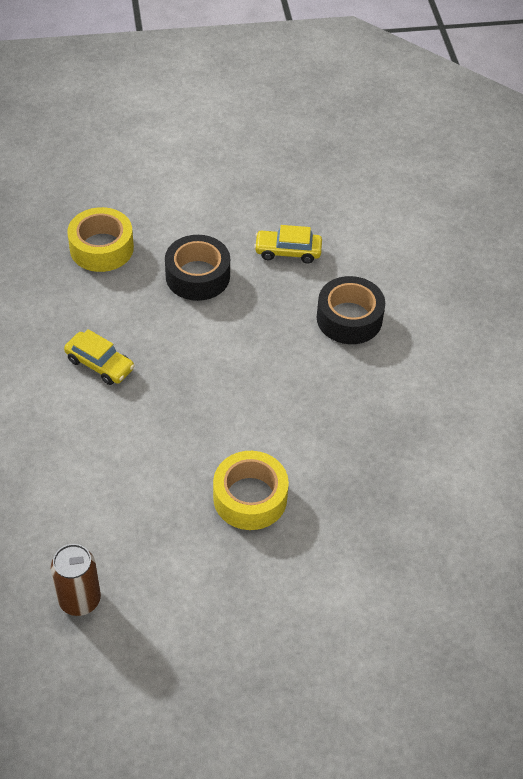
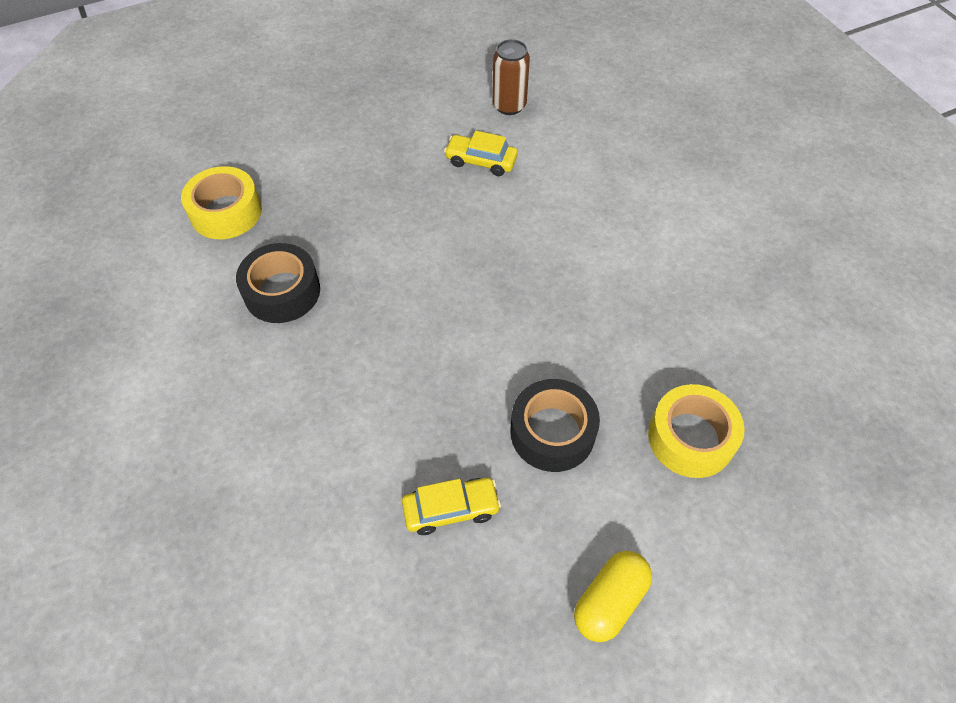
camera: 165 degrees right, 5 degrees up
(100, 364) = (603, 289): yellow car -> yellow car (481, 161)
(208, 186) = (609, 601): none -> yellow capsule
(250, 498) = (401, 206): yellow tape -> yellow tape (226, 212)
(349, 318) = (345, 426): black tape -> black tape (282, 292)

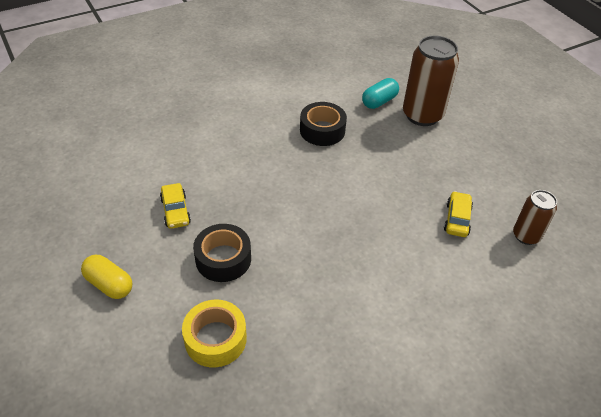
camera: 85 degrees right, 10 degrees down
(226, 212) = (379, 101): yellow tape -> turquoise capsule
(271, 166) = (422, 115): none -> brown can

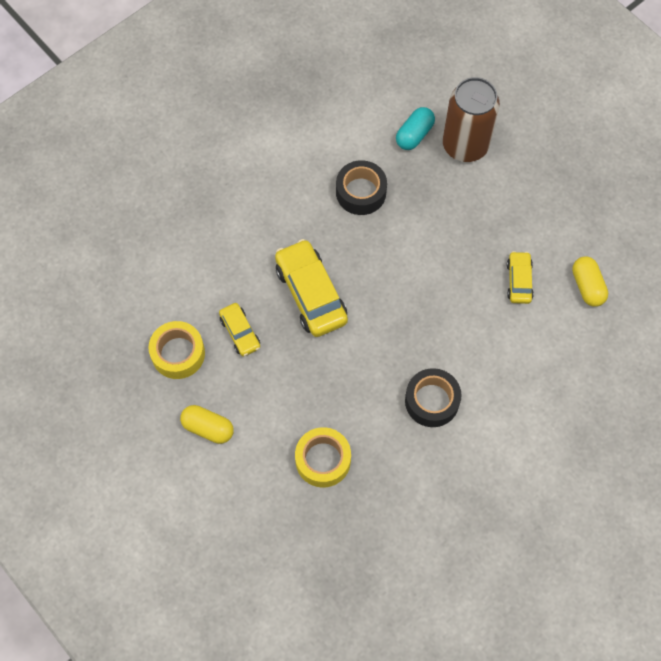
camera: 10 degrees left, 20 degrees up
(110, 216) = (178, 353): none -> yellow tape
(223, 259) = (304, 377): black tape -> black tape (432, 401)
(253, 193) = (311, 294): none -> yellow car
(526, 236) = (587, 286): brown can -> yellow capsule

